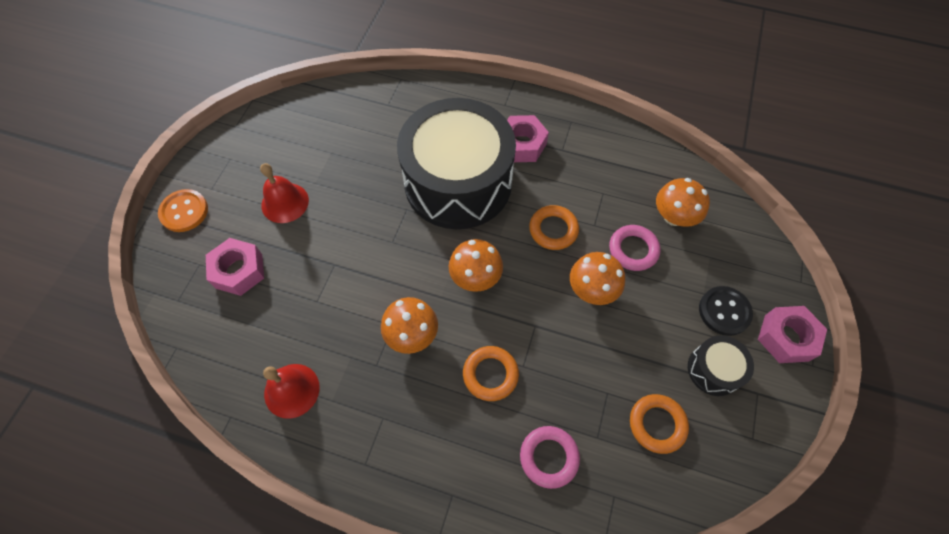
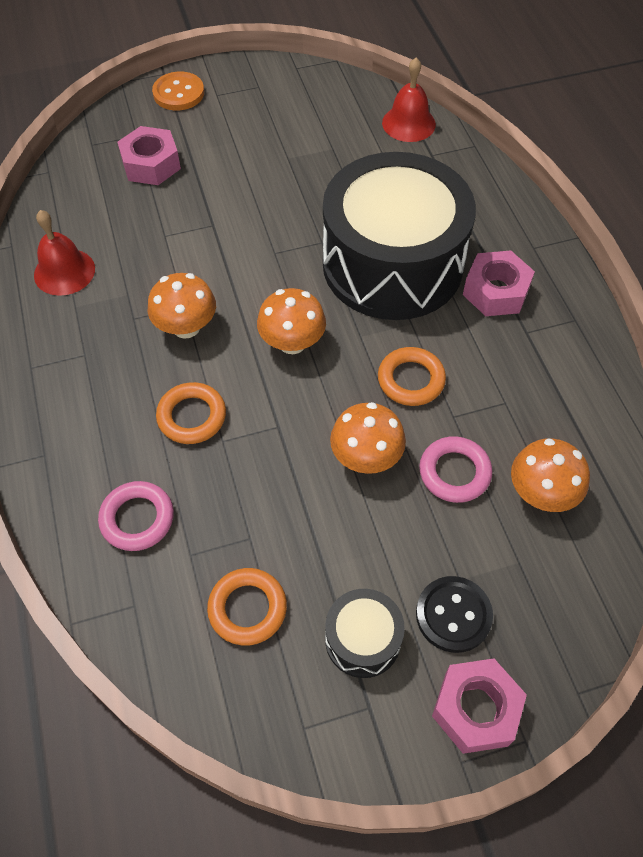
camera: 55 degrees right, 5 degrees down
(285, 202) = (247, 150): red bell -> red bell (408, 123)

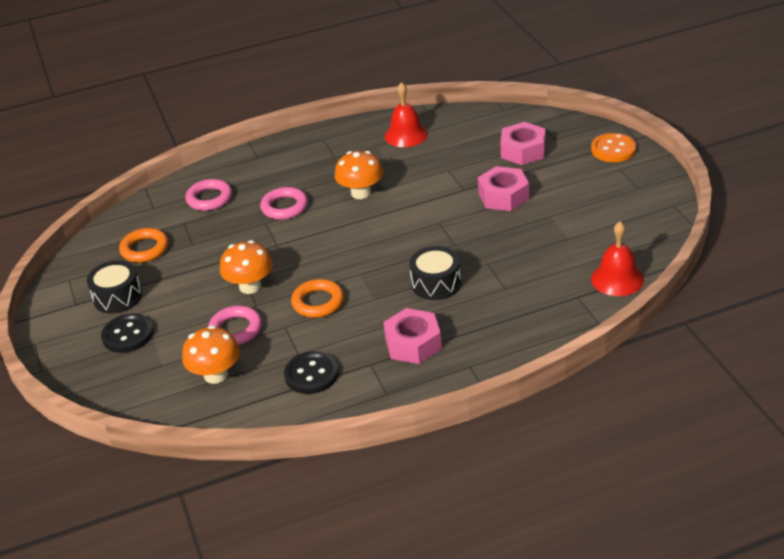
camera: 90 degrees right, 20 degrees down
(192, 416) = (284, 207): orange ring -> pink ring
(292, 342) = (350, 241): orange mushroom -> none
(392, 264) = (436, 283): black drum -> black drum, size x0.42
(475, 709) = (65, 348): pink nut -> pink nut (503, 196)
(543, 389) = (311, 374): none -> black button

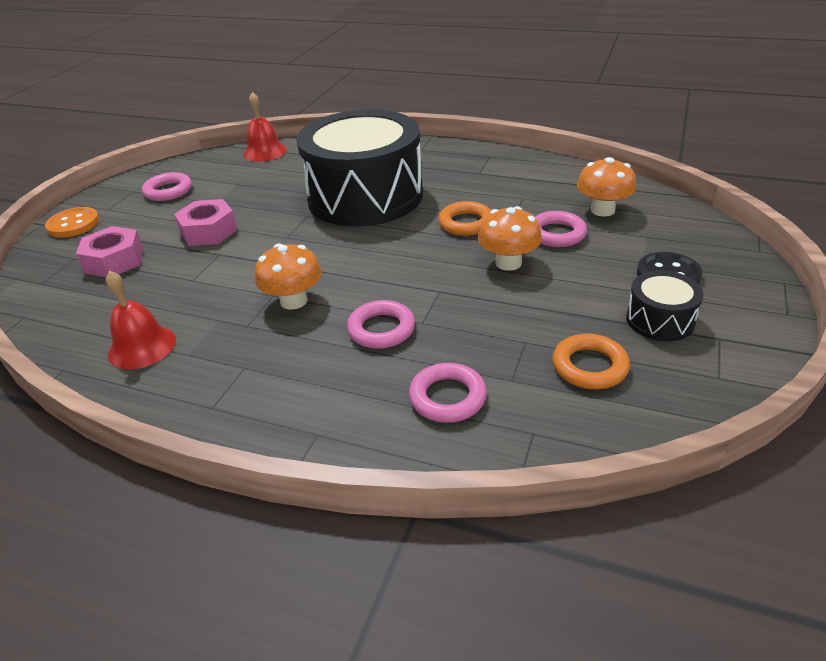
camera: 140 degrees left, 0 degrees up
(311, 374) = (527, 182): black button -> none
(413, 344) = (436, 171): pink nut -> none
(436, 283) = (365, 196): black drum -> black drum, size x2.41
(609, 203) = (168, 191): none -> pink ring

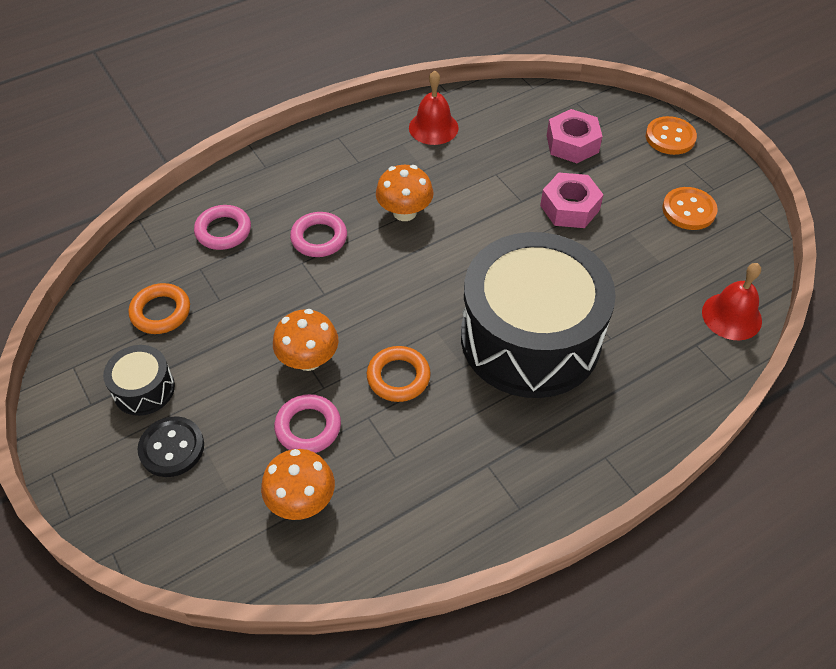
camera: 125 degrees right, 15 degrees up
(168, 191) = (688, 210): pink ring -> orange button

